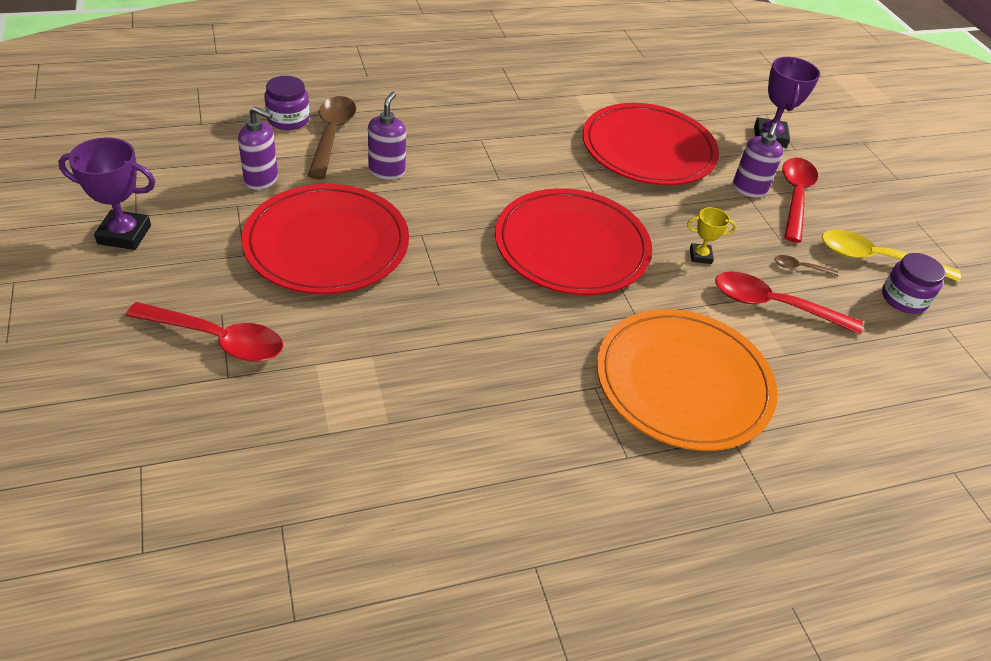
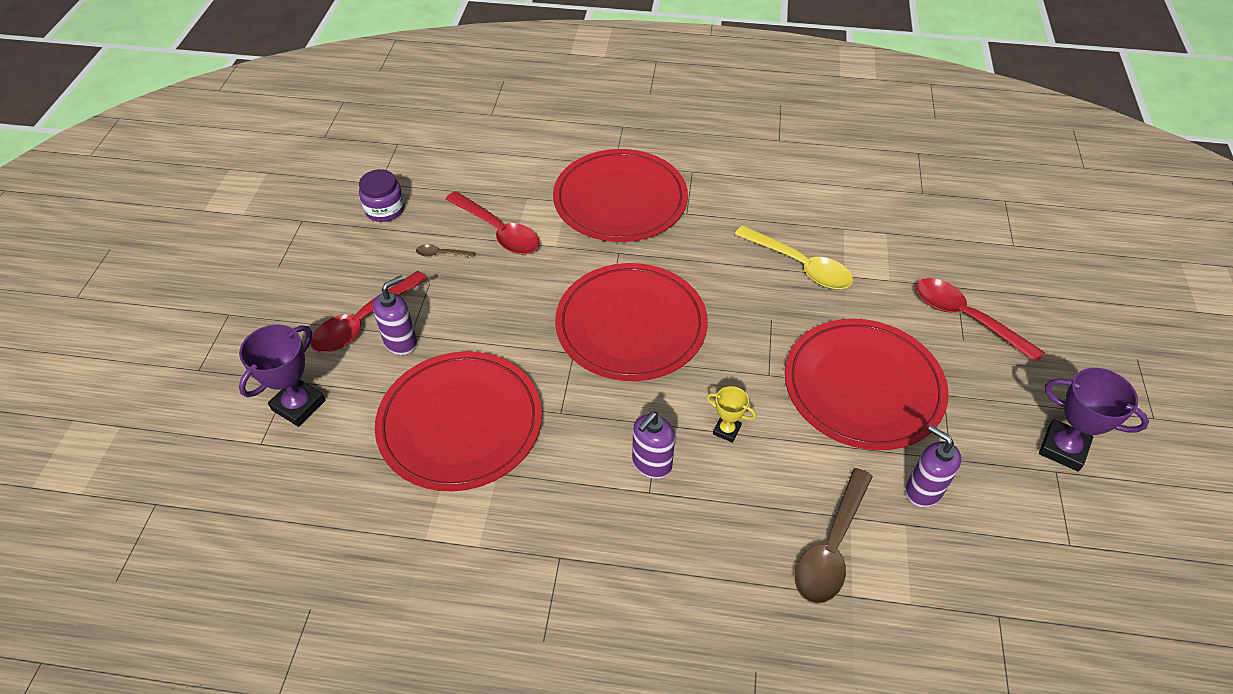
camera: 150 degrees left, 5 degrees up
(288, 119) = (883, 594): purple jar -> none
(387, 171) = (779, 468): purple soap dispenser -> purple soap dispenser (651, 464)
(683, 382) = (620, 200): orange plate -> red plate
(700, 256) = (519, 286): yellow trophy -> yellow trophy (726, 430)
(800, 268) = (441, 254): brown spoon -> brown spoon turned 150 degrees clockwise
(876, 259) = (364, 244): yellow spoon -> yellow spoon (800, 265)

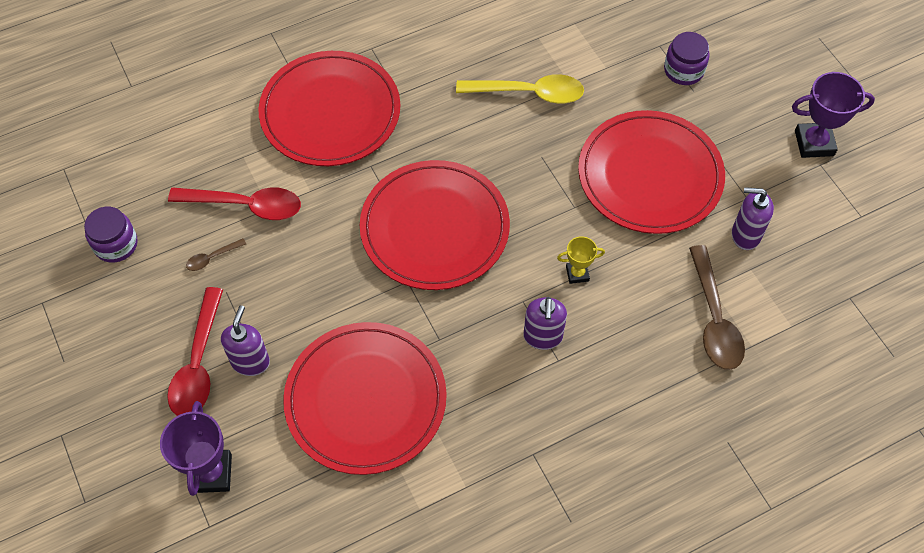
camera: 35 degrees left, 10 degrees up
(966, 318) = (683, 70): red spoon -> purple jar

